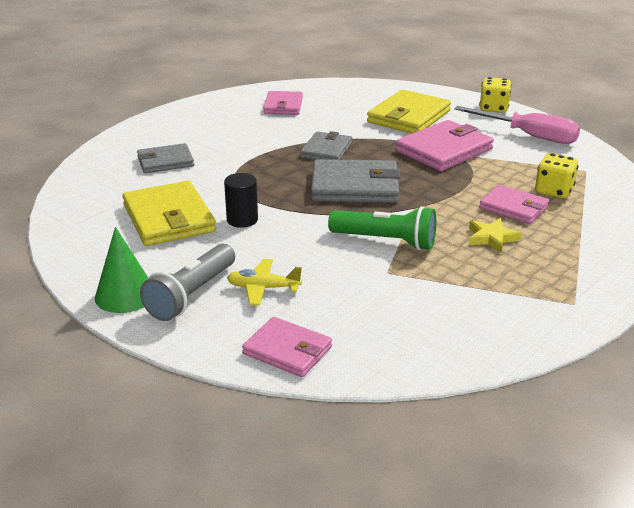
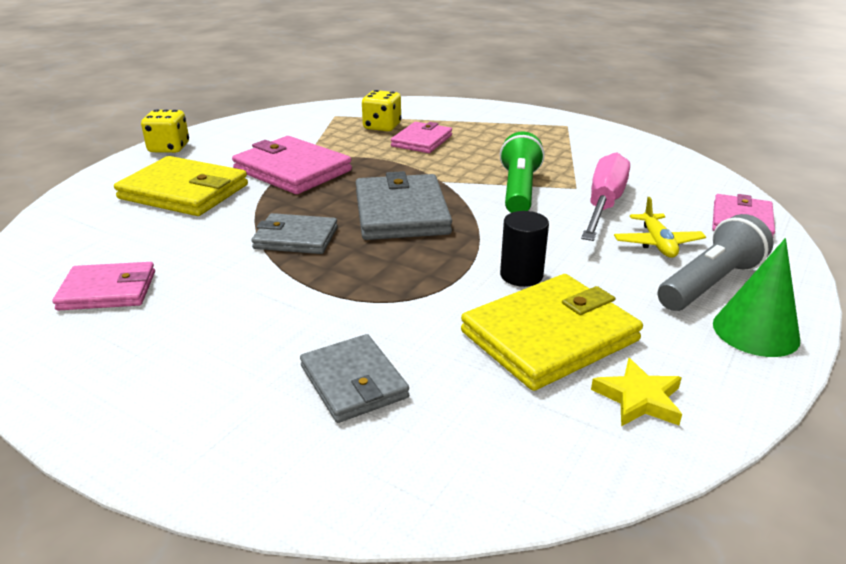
camera: 100 degrees left, 0 degrees up
(192, 295) = (709, 284): grey flashlight -> grey flashlight turned 60 degrees counterclockwise
(491, 238) = (485, 149): yellow star -> yellow star (638, 398)
(529, 136) = (253, 133): pink screwdriver -> pink screwdriver (603, 205)

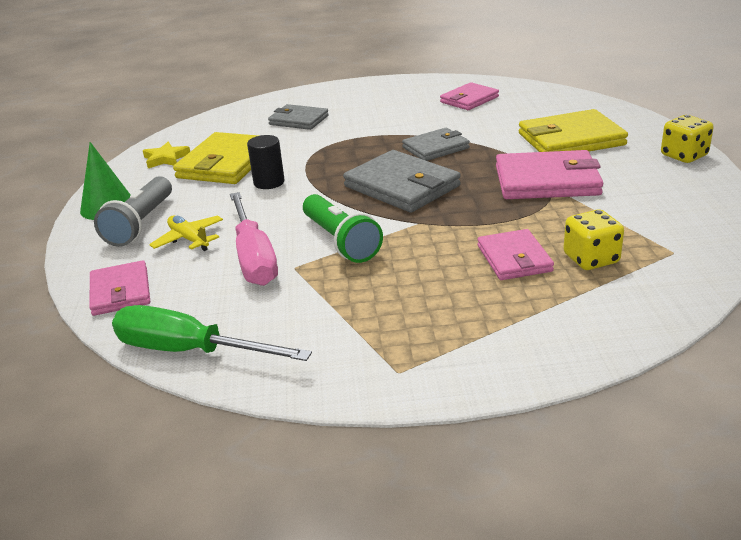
camera: 145 degrees right, 0 degrees up
(690, 168) = (189, 351): none -> green screwdriver

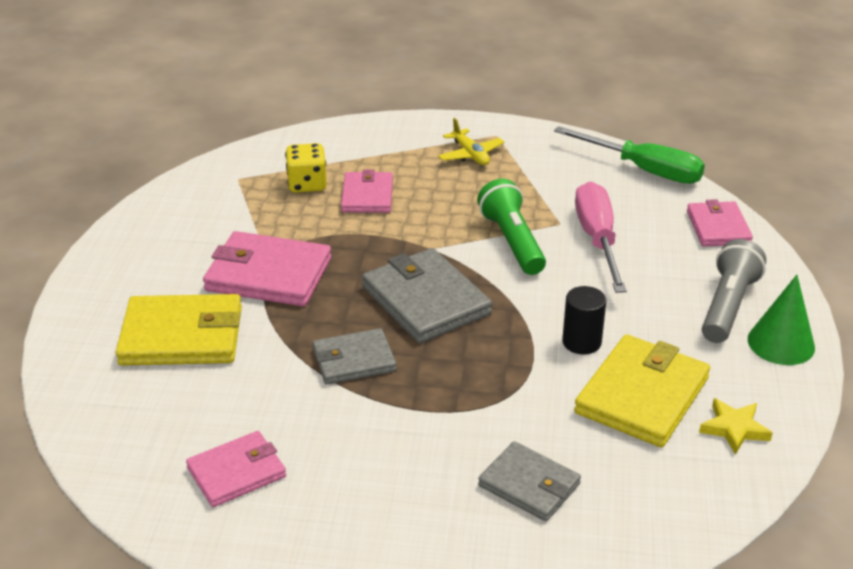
camera: 170 degrees left, 5 degrees up
(189, 239) = (666, 274): yellow plane -> yellow plane (470, 155)
(684, 156) = (95, 279): yellow dice -> none

